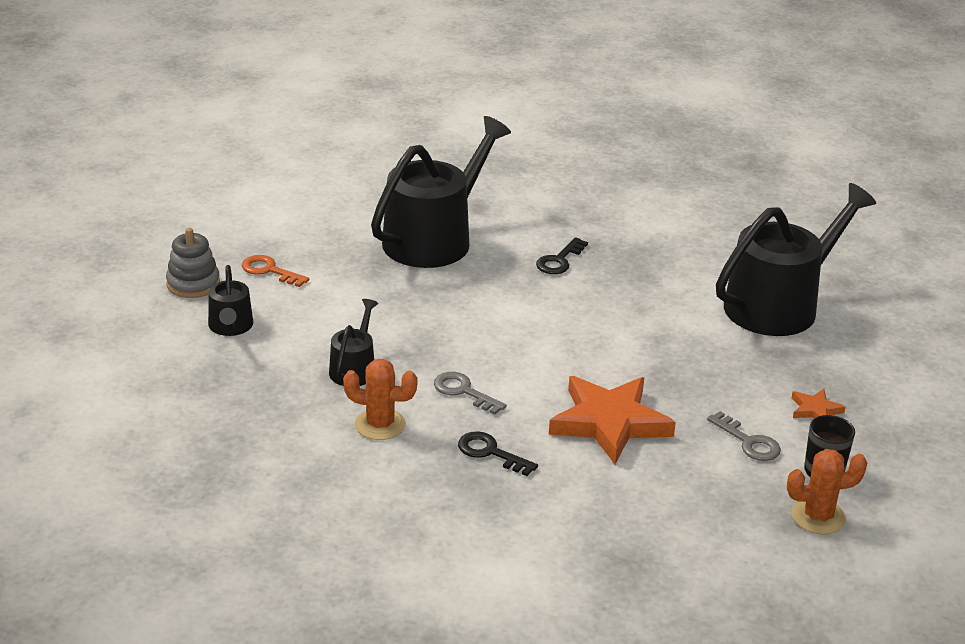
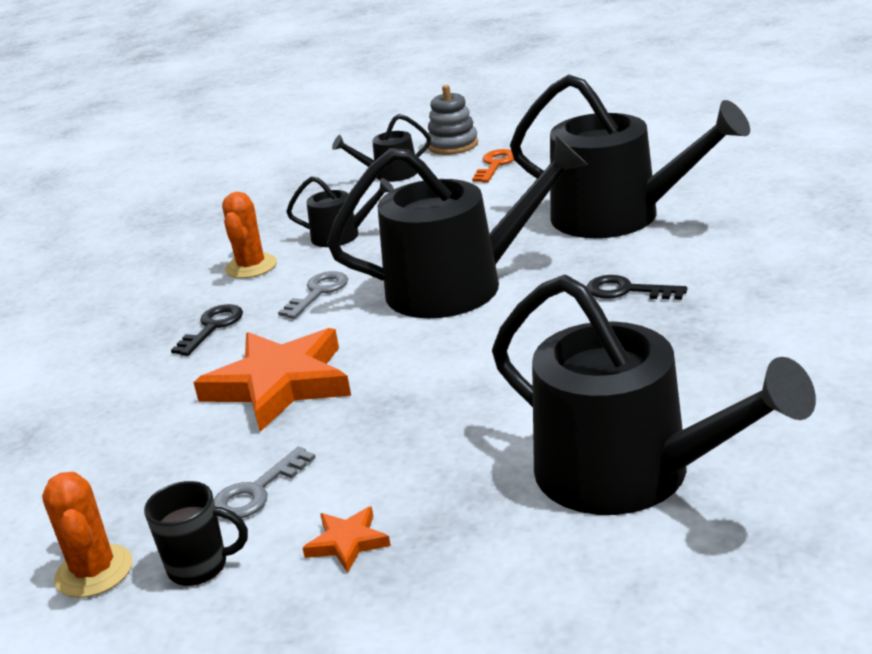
camera: 85 degrees right, 5 degrees down
(501, 324) = (458, 286): none -> black watering can

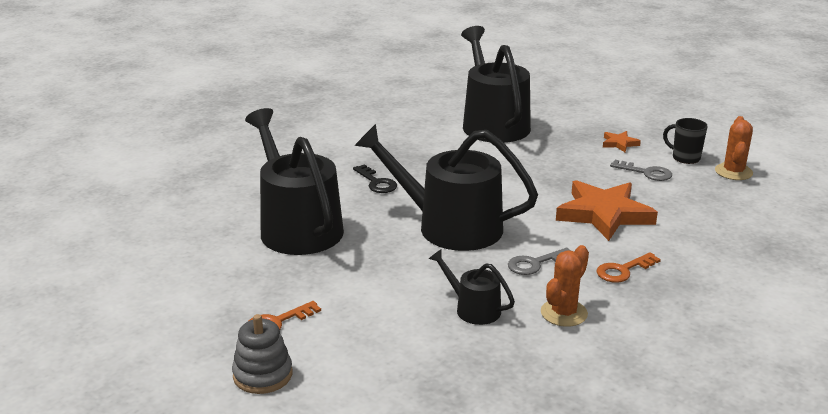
camera: 150 degrees left, 0 degrees up
(212, 327) = (623, 270): black key -> orange key
(257, 491) = (646, 172): grey key -> grey key turned 45 degrees clockwise
(390, 174) = (360, 365): black watering can -> none

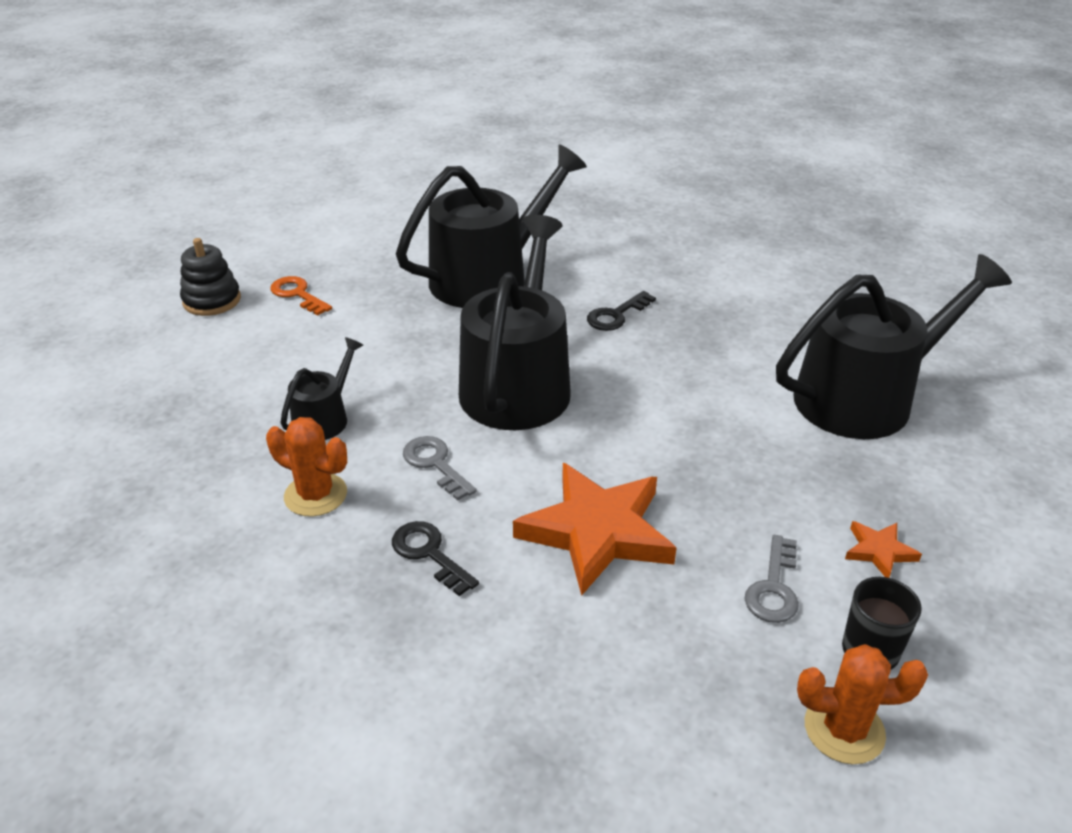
camera: 80 degrees right, 10 degrees up
(262, 375) = (212, 300): grey stacking toy -> black stacking toy
(623, 270) = (429, 554): orange key -> black key

